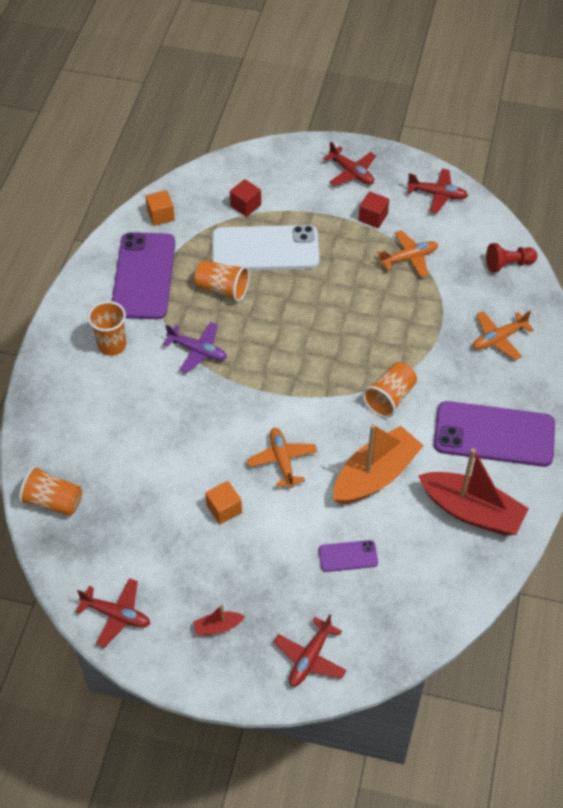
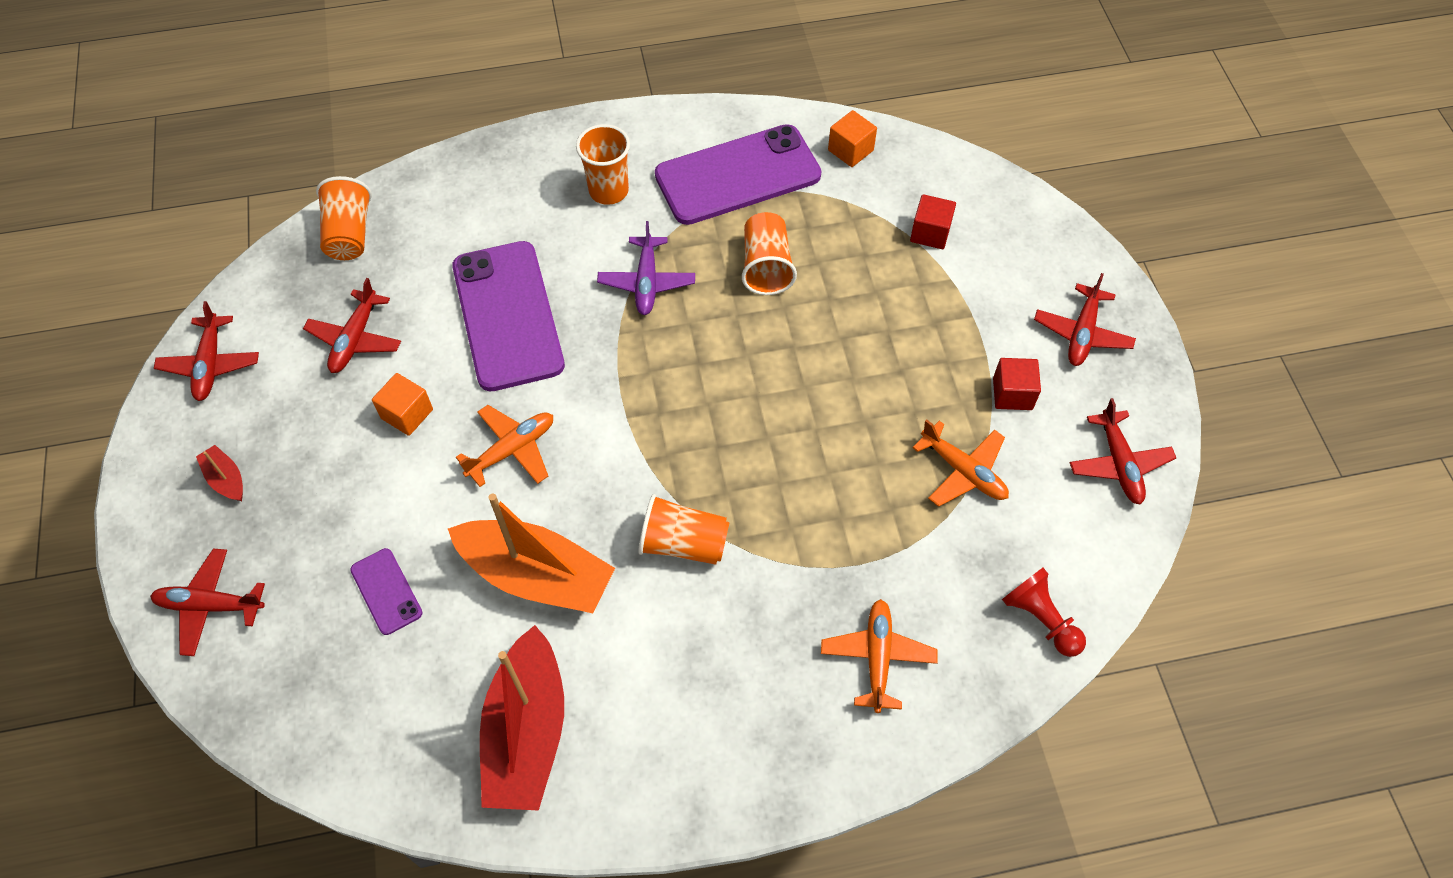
camera: 65 degrees right, 5 degrees up
(147, 522) = (355, 339): none -> red plane
(265, 249) = (866, 286): white phone -> none
(494, 435) = (684, 716): purple phone -> purple phone (507, 315)
(498, 339) = (877, 657): orange plane -> orange plane turned 60 degrees clockwise

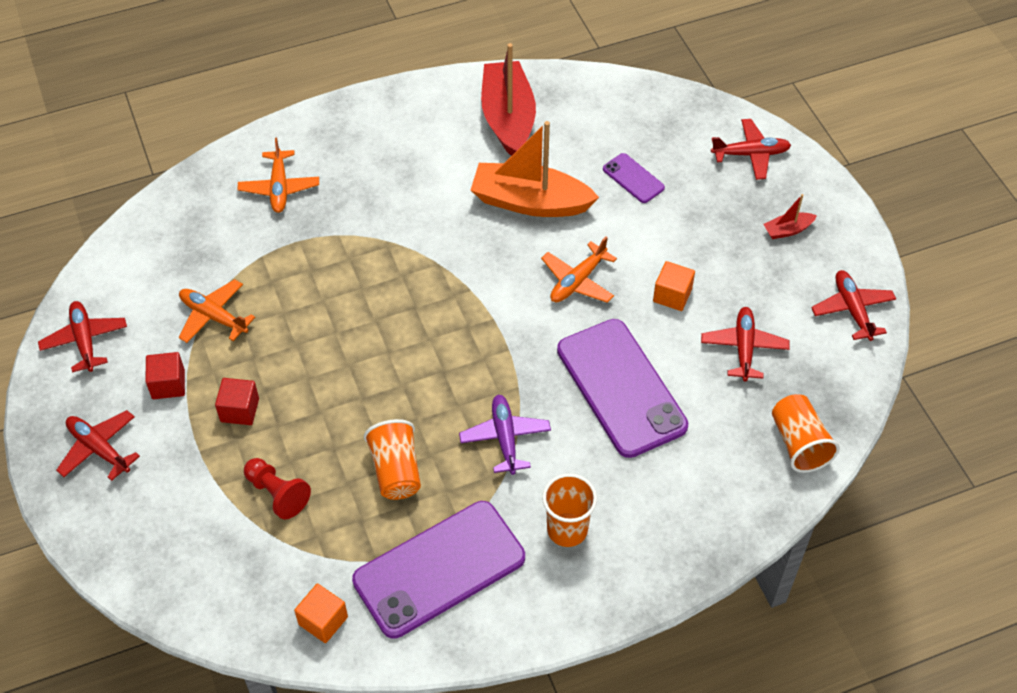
camera: 170 degrees right, 5 degrees down
(226, 479) = (787, 230): red boat -> red boat turned 120 degrees clockwise
(683, 543) = (428, 236): orange cup -> none
(930, 233) = (238, 532): red cube -> red cube (239, 410)
(1040, 619) = (161, 225): red pawn -> red pawn (277, 494)
(1082, 333) = (99, 449): red plane -> red plane turned 60 degrees counterclockwise

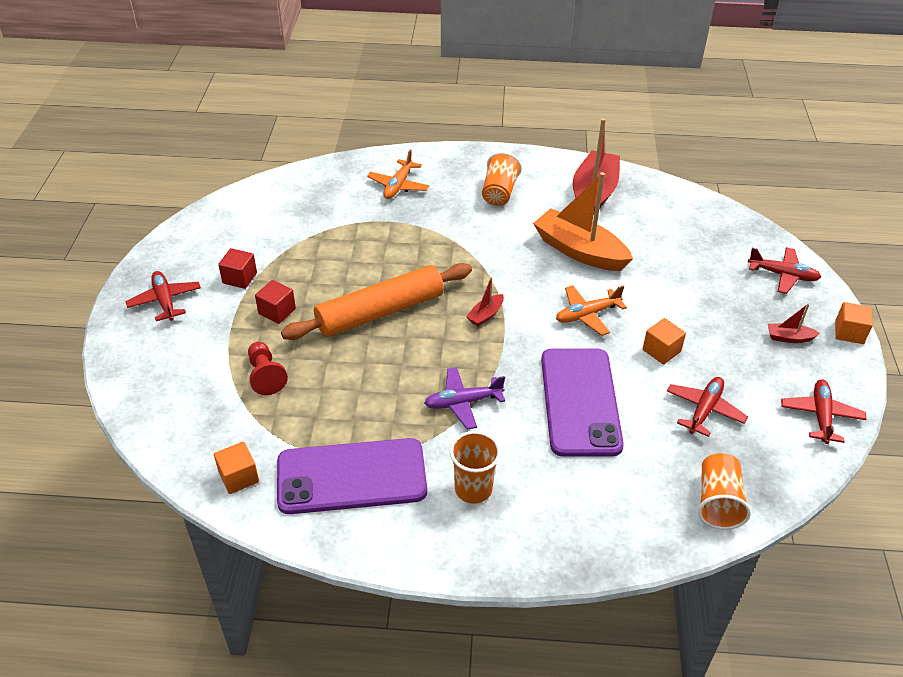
camera: 25 degrees right, 10 degrees down
(85, 340) = (204, 233): red plane -> none
(214, 316) = (300, 247): orange plane -> none
(356, 364) = (380, 312): none -> orange rolling pin
(396, 470) = (363, 393): orange cup -> orange cup (499, 192)
(472, 323) = (485, 315): none -> red boat
(505, 438) = (463, 402): purple plane -> purple plane turned 120 degrees counterclockwise
(633, 178) = (672, 261): purple phone -> none
(841, 201) = (849, 332): none -> orange cube

